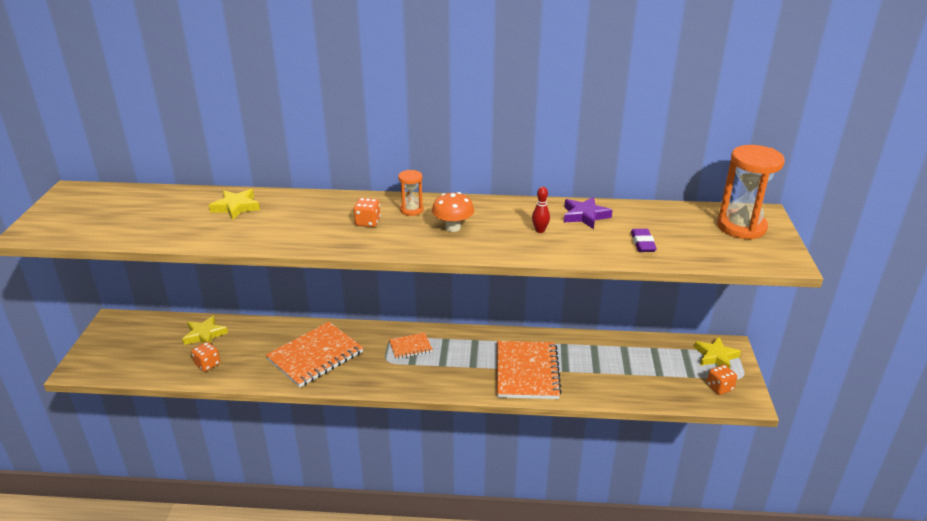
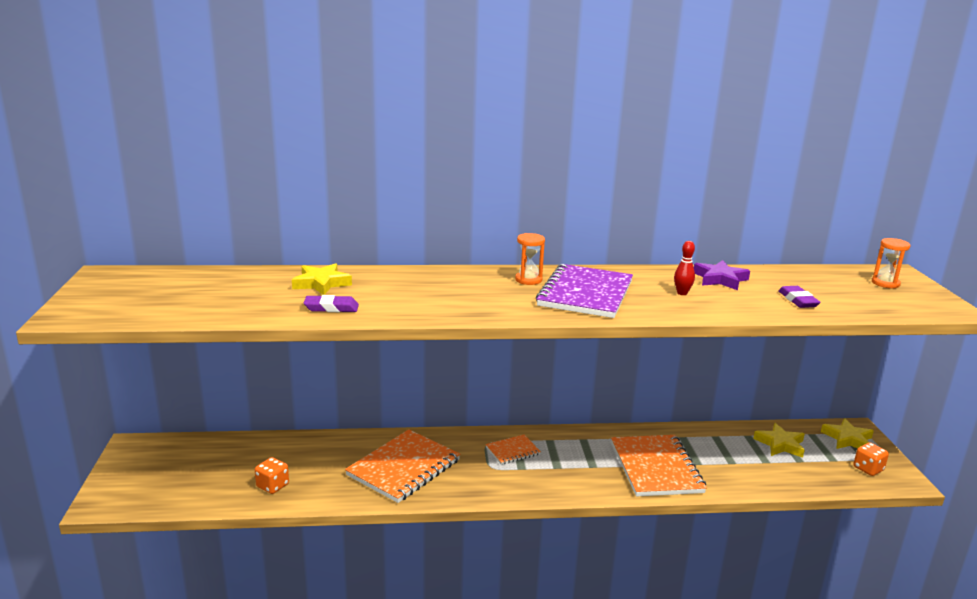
camera: 10 degrees left, 10 degrees down
(205, 334) = (258, 454): yellow star -> yellow star (780, 444)
(232, 234) = (331, 308): none -> purple eraser
(367, 222) = (486, 292): orange dice -> none
(453, 227) = (585, 294): orange mushroom -> purple notebook
(741, 227) = (885, 283): orange hourglass -> orange hourglass, size x0.51

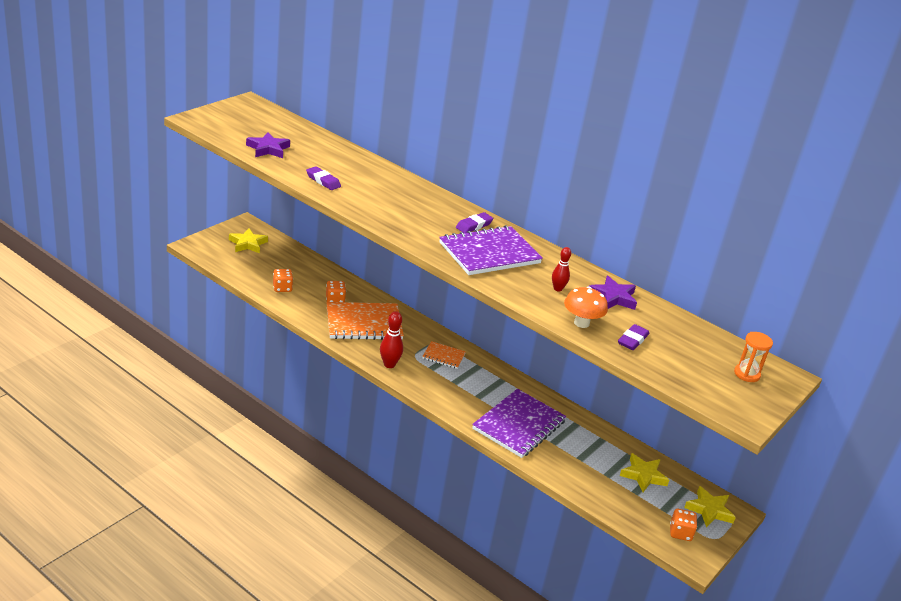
camera: 40 degrees right, 10 degrees up
(214, 306) = (268, 149): none -> purple star
(321, 283) = (347, 164): yellow star -> yellow star (248, 244)
(343, 463) = (335, 300): none -> orange dice
(485, 490) = (389, 364): none -> red bowling pin
(528, 280) = (474, 226): orange hourglass -> purple eraser
(656, 467) = (519, 425): orange notebook -> purple notebook
(750, 307) = (581, 323): none -> orange mushroom

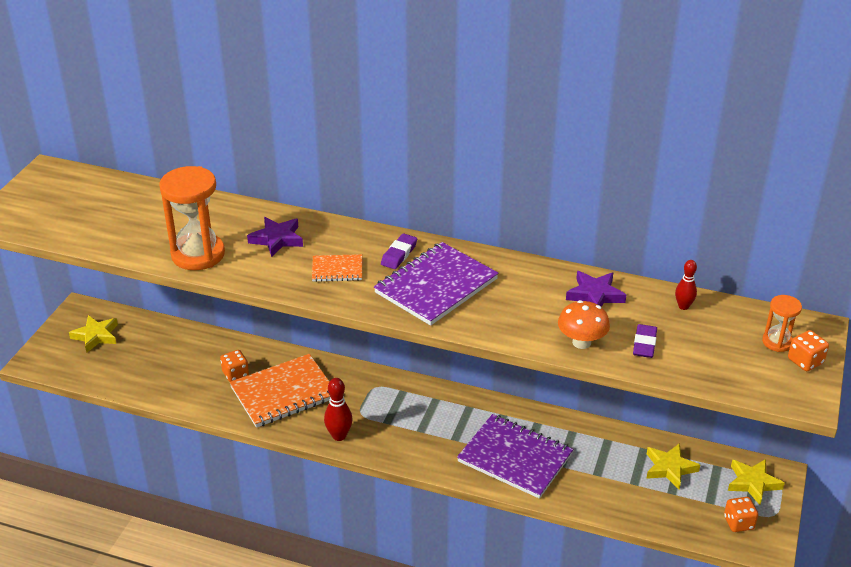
camera: 15 degrees left, 5 degrees up
(268, 149) = (108, 232): purple star -> purple star (277, 239)
(282, 288) = (167, 381): orange dice -> orange dice (805, 361)
(323, 181) = (198, 254): purple eraser -> orange hourglass
(443, 356) = (392, 401): orange notebook -> orange notebook (337, 269)
(519, 425) = (515, 458): purple notebook -> purple notebook turned 75 degrees counterclockwise
(557, 289) = (533, 306): red bowling pin -> red bowling pin (683, 306)

